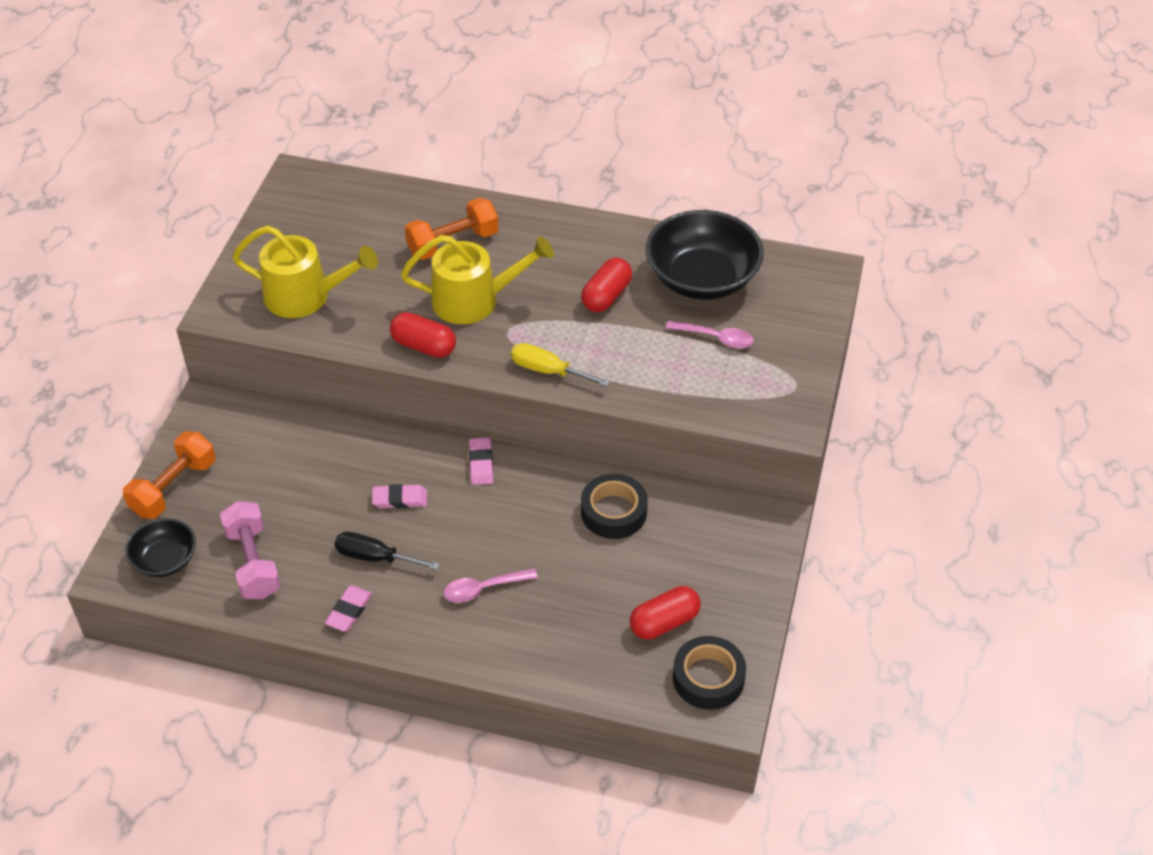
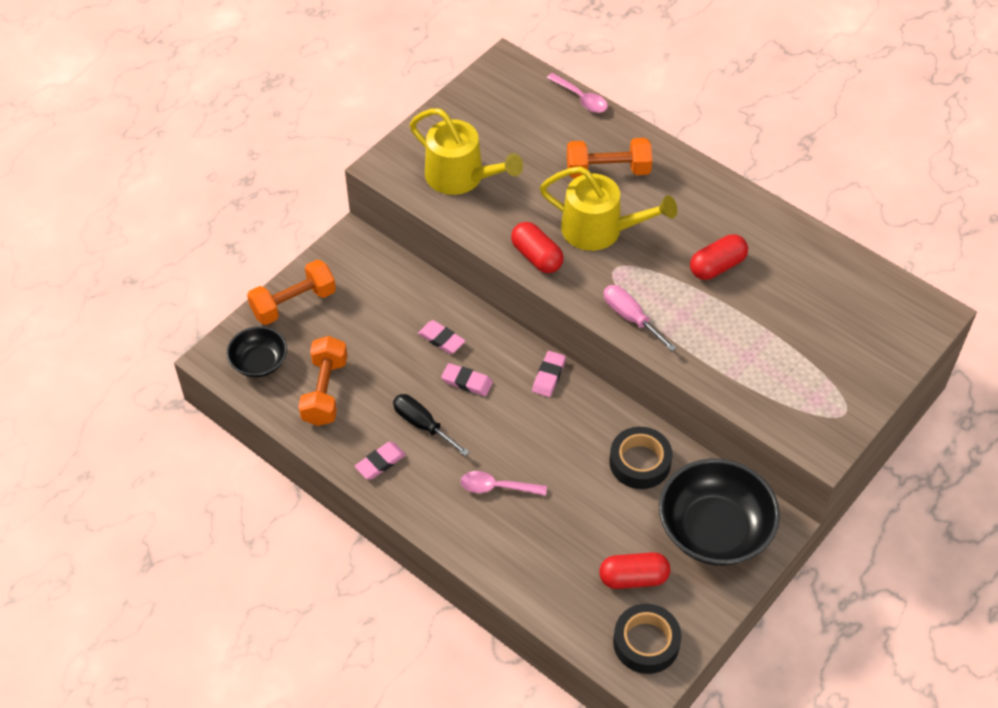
camera: 25 degrees right, 5 degrees up
(253, 563) = (325, 391): pink dumbbell -> orange dumbbell
(352, 468) = (441, 339): none -> pink eraser
(548, 371) = (630, 317): yellow screwdriver -> pink screwdriver
(702, 278) = (812, 280): black bowl -> black bowl (714, 530)
(716, 338) = (795, 341): pink spoon -> pink spoon (581, 98)

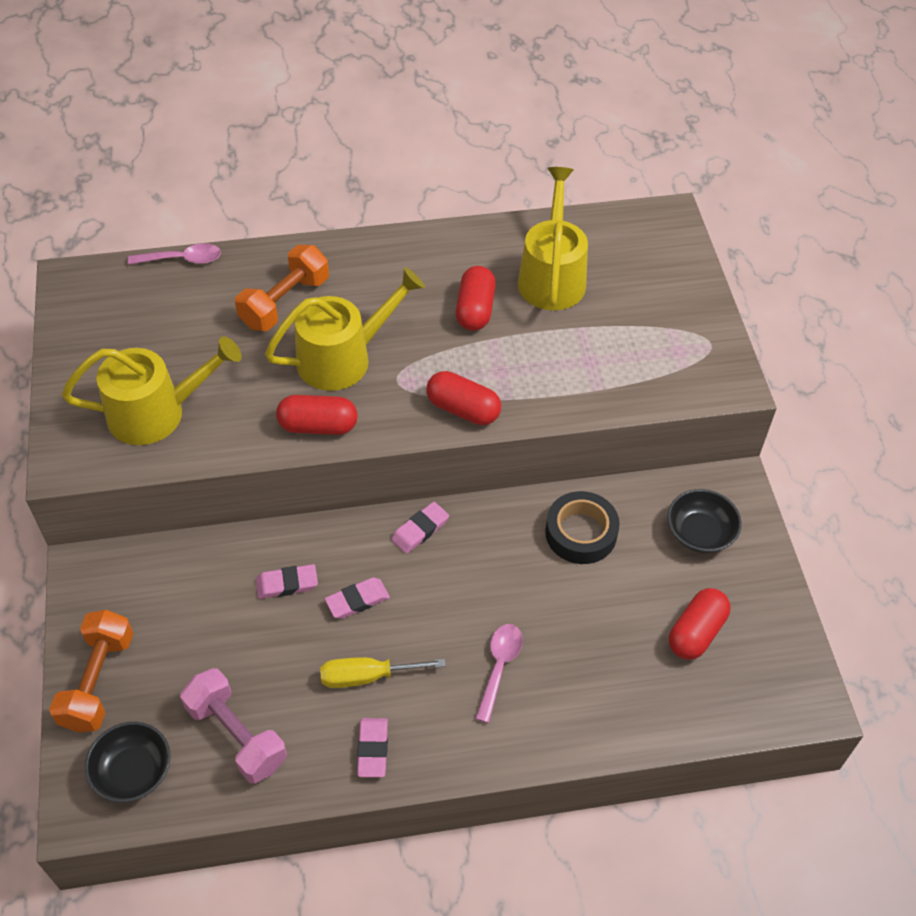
camera: 50 degrees left, 0 degrees up
(325, 391) = (236, 735): orange dumbbell -> pink dumbbell
(422, 425) = (367, 676): black screwdriver -> yellow screwdriver
(497, 487) = (499, 667): pink spoon -> pink spoon turned 150 degrees clockwise
(549, 376) = (420, 530): pink eraser -> pink eraser turned 75 degrees clockwise
(630, 317) = (463, 409): pink screwdriver -> red capsule
(646, 642) = (771, 675): black tape -> none
(714, 530) = (700, 533): black bowl -> black bowl, size x0.55
(795, 286) = (552, 276): none -> yellow watering can

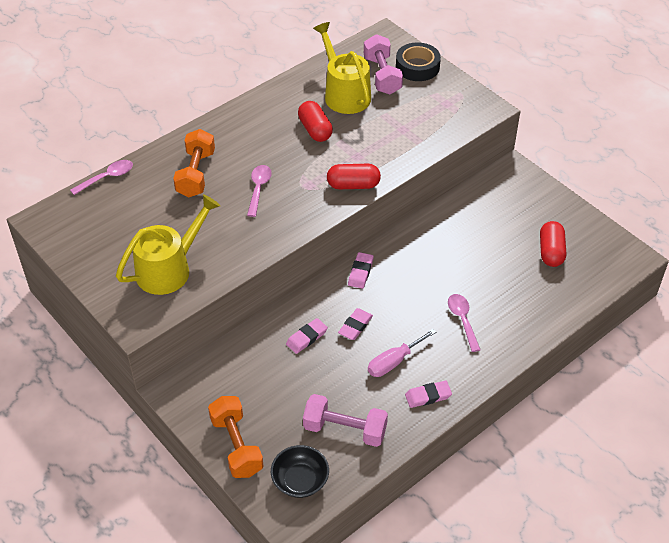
camera: 30 degrees left, 5 degrees down
(318, 426) = (276, 231): red capsule -> none
(342, 358) = (258, 189): yellow watering can -> pink spoon
(367, 676) = (394, 362): yellow screwdriver -> pink screwdriver
(373, 749) = (428, 396): pink eraser -> pink eraser turned 75 degrees counterclockwise
(581, 533) = (451, 231): black tape -> black tape (417, 67)
(622, 272) = (382, 75): none -> pink dumbbell
(700, 533) = (514, 201): black bowl -> none

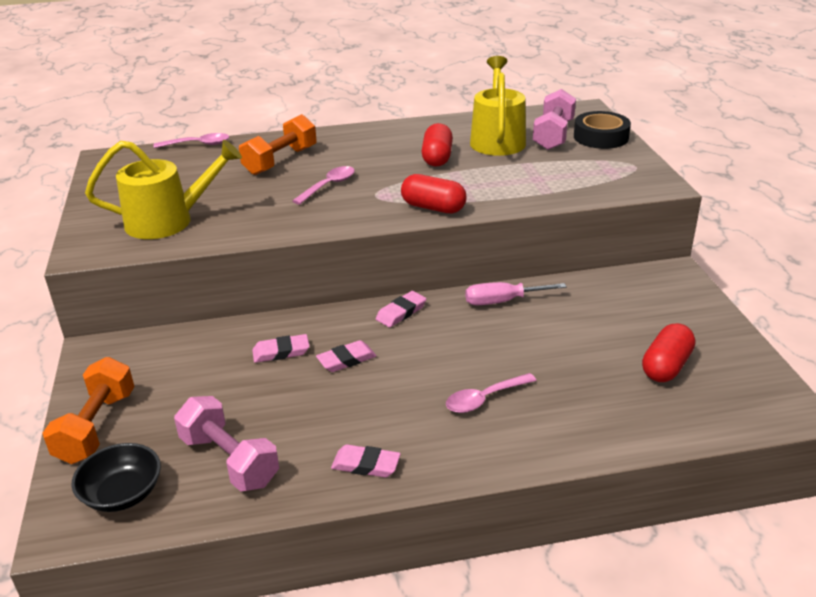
camera: 30 degrees right, 15 degrees down
(394, 362) = (357, 411): pink screwdriver -> pink screwdriver (502, 301)
(462, 320) = (484, 399): pink spoon -> pink spoon turned 135 degrees counterclockwise

